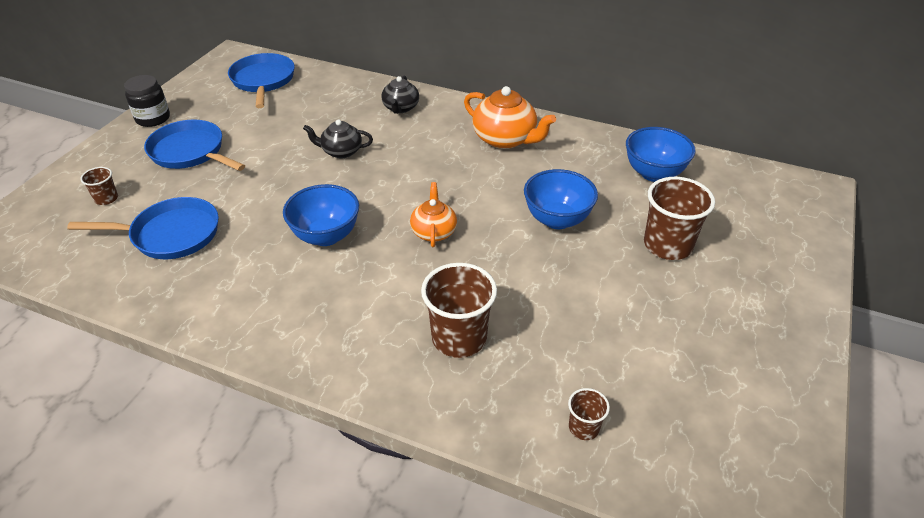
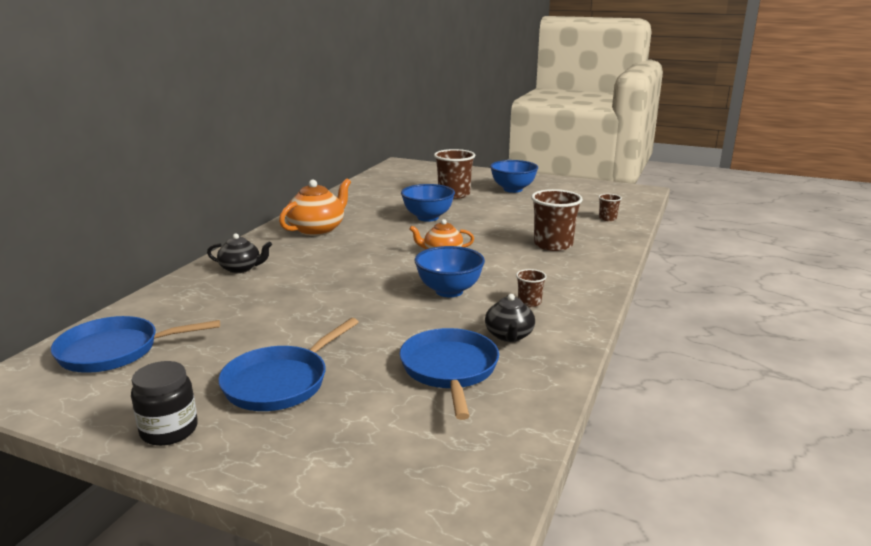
camera: 90 degrees left, 20 degrees down
(106, 199) = (376, 431): brown cup -> brown cup (529, 302)
(341, 151) = (313, 292): black teapot -> black teapot (509, 336)
(653, 173) = (377, 192): blue bowl -> blue bowl (513, 189)

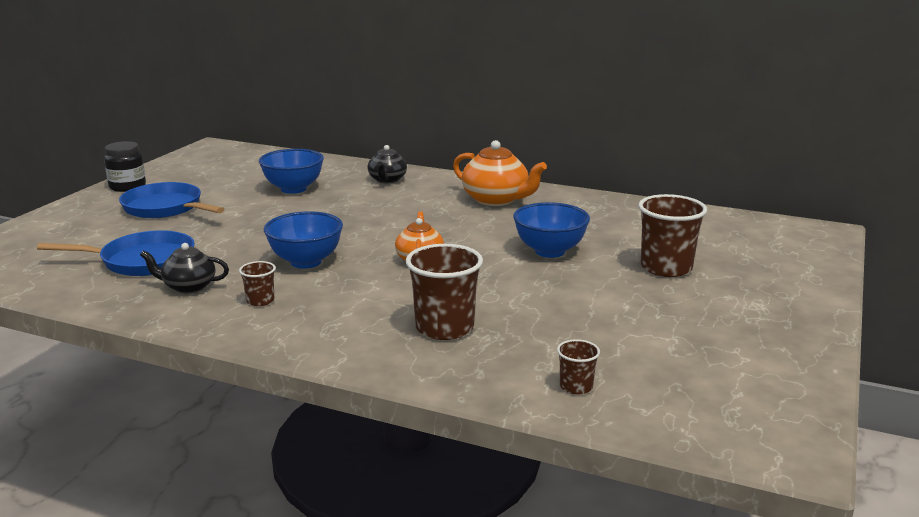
camera: 90 degrees right, 0 degrees up
(116, 351) = (244, 163): blue pan -> none
(513, 189) = (718, 313): blue bowl -> blue bowl (293, 189)

